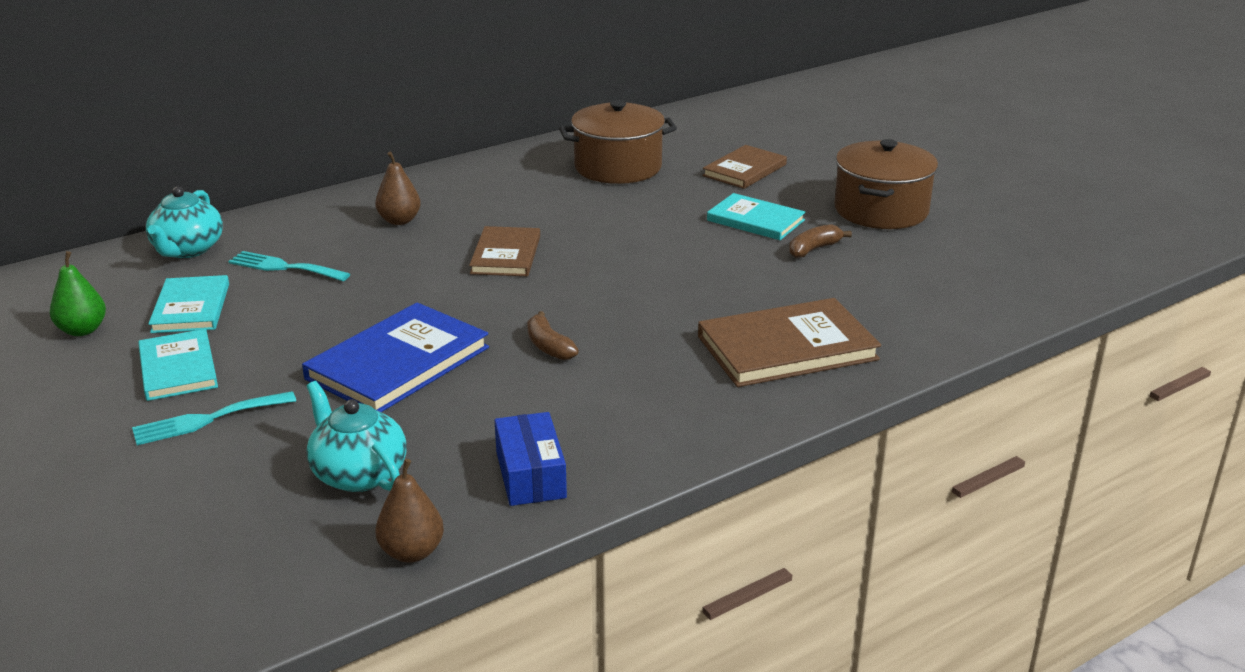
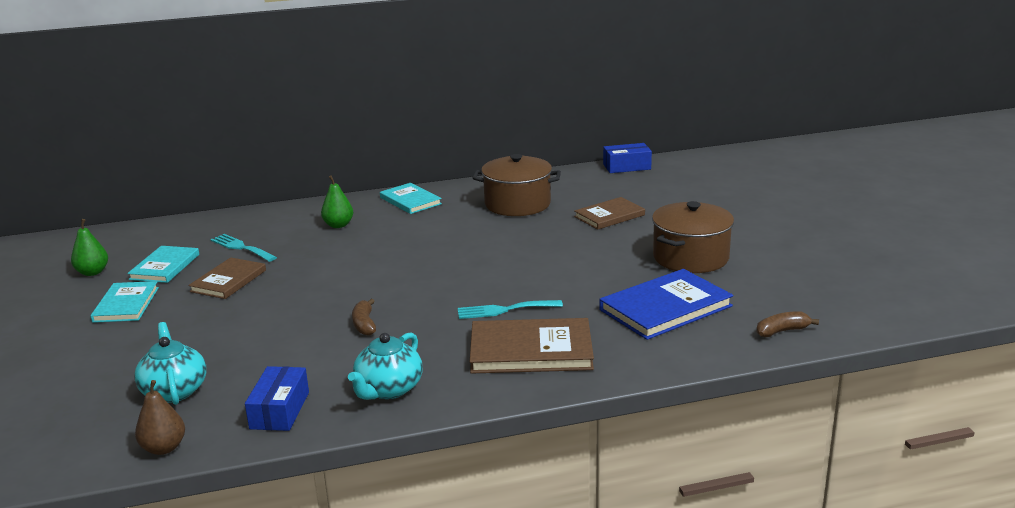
camera: 20 degrees right, 5 degrees down
(187, 250) = (193, 229): turquoise teapot -> turquoise teapot (388, 389)
(207, 420) = (116, 340): turquoise fork -> turquoise fork (504, 310)
(398, 363) = (258, 321): blue book -> blue book (665, 308)
(399, 221) = (338, 225): brown pear -> green pear
(506, 255) = (388, 257): brown book -> brown book (228, 281)
(715, 106) = (627, 167): none -> blue box
(755, 220) = (586, 254): turquoise book -> turquoise book (410, 201)
(814, 249) = (613, 280): brown banana -> brown banana (782, 331)

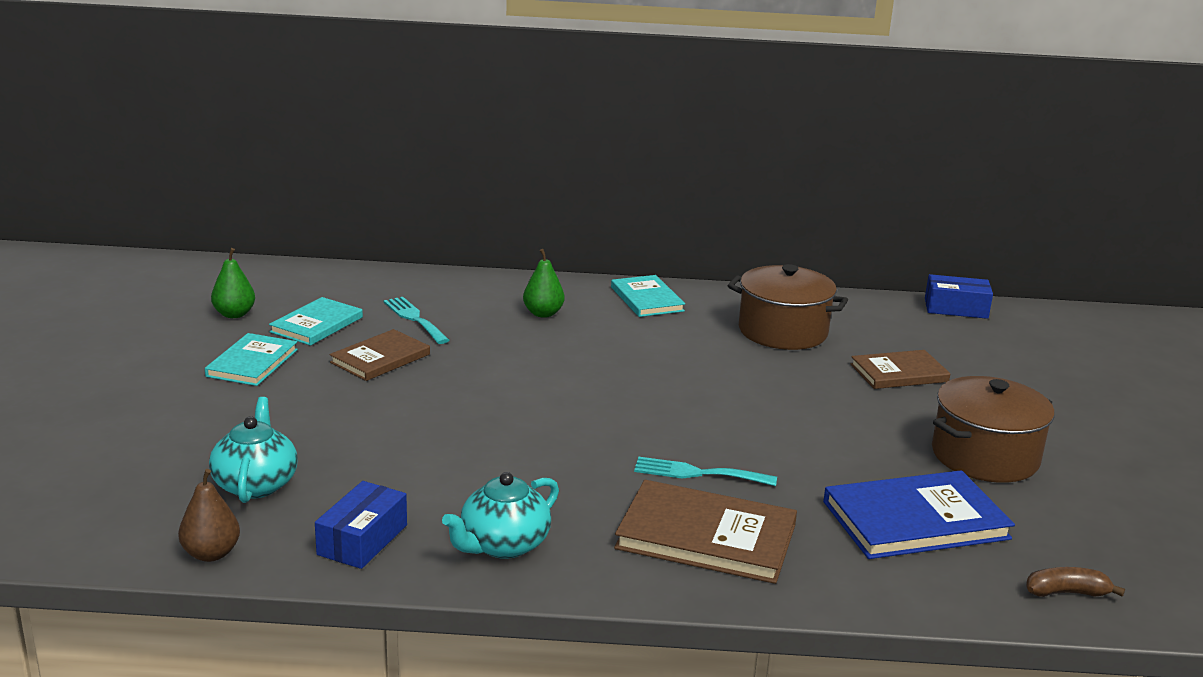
camera: 15 degrees right, 0 degrees up
(364, 324) = (514, 452): brown banana -> none

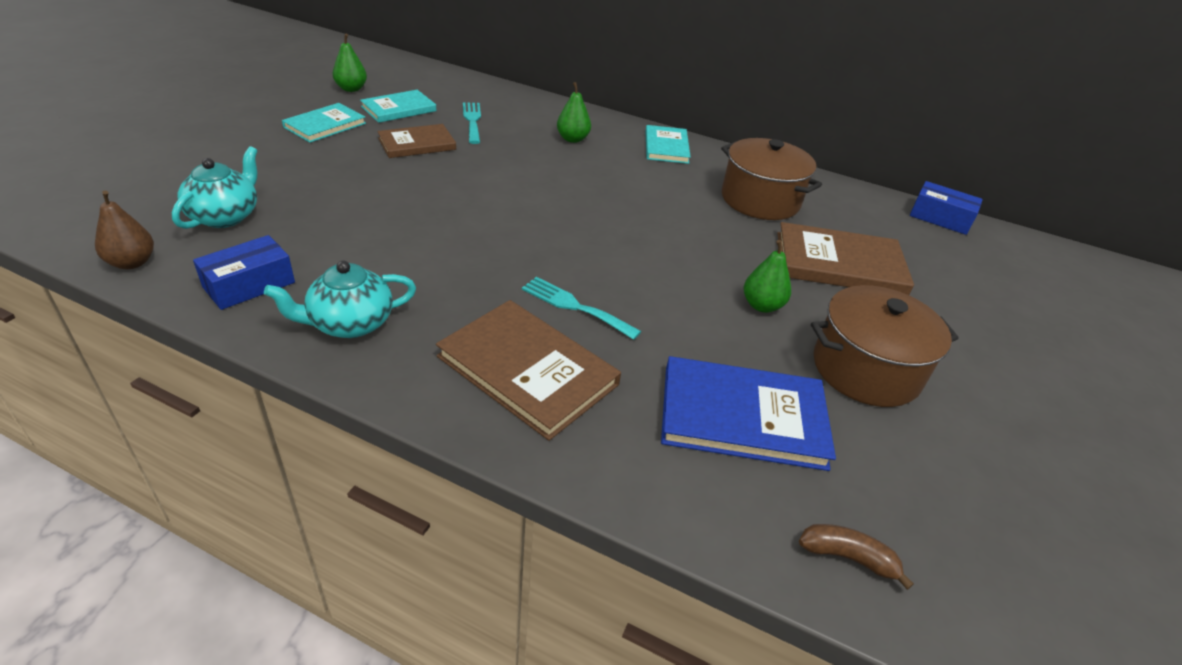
camera: 20 degrees right, 15 degrees up
(861, 428) = (762, 306): none -> green pear
(899, 373) = (839, 264): brown book -> brown book, size x1.55

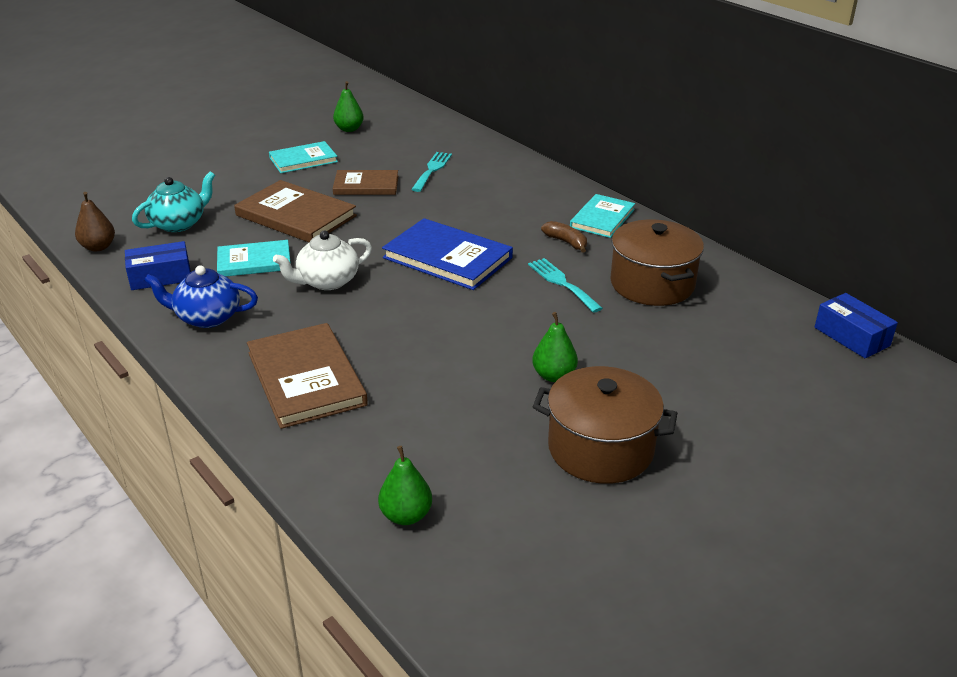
camera: 30 degrees right, 5 degrees down
(350, 324) = (207, 317): turquoise teapot -> blue teapot
(399, 109) = (375, 152): turquoise book -> turquoise book (254, 261)
(459, 253) = (327, 281): none -> white teapot
(572, 139) = (512, 199): green pear -> green pear (406, 515)
(575, 306) = (384, 341): turquoise fork -> turquoise fork (562, 283)
(742, 416) = (447, 453): blue book -> blue book (447, 258)
(839, 264) = (676, 357): brown book -> brown book (296, 216)
(848, 557) = (434, 568): brown banana -> brown banana (566, 242)

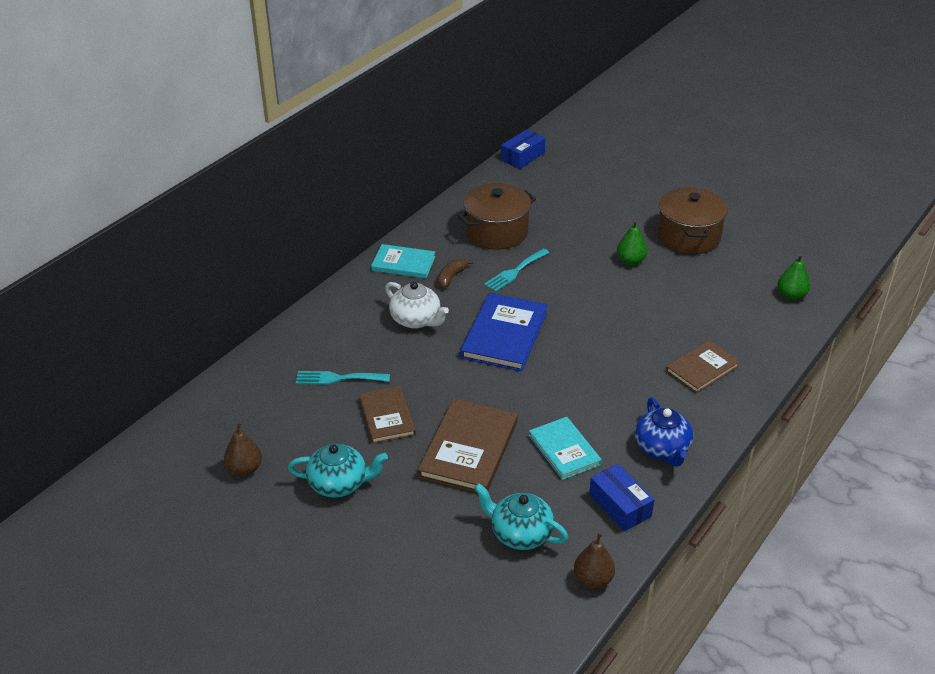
camera: 105 degrees left, 5 degrees up
(303, 160) = (339, 484): turquoise book -> turquoise teapot
(306, 378) = (702, 369): brown book -> brown book, size x0.64
(327, 281) = (573, 394): white teapot -> white teapot (416, 320)
(349, 129) = (245, 469): green pear -> brown pear

